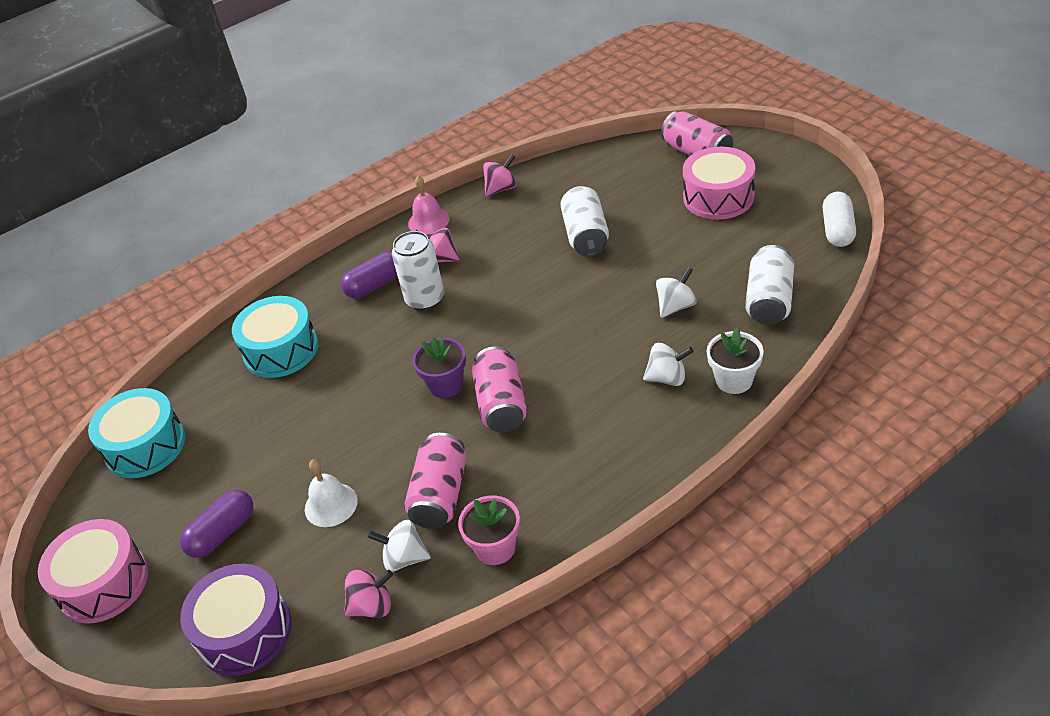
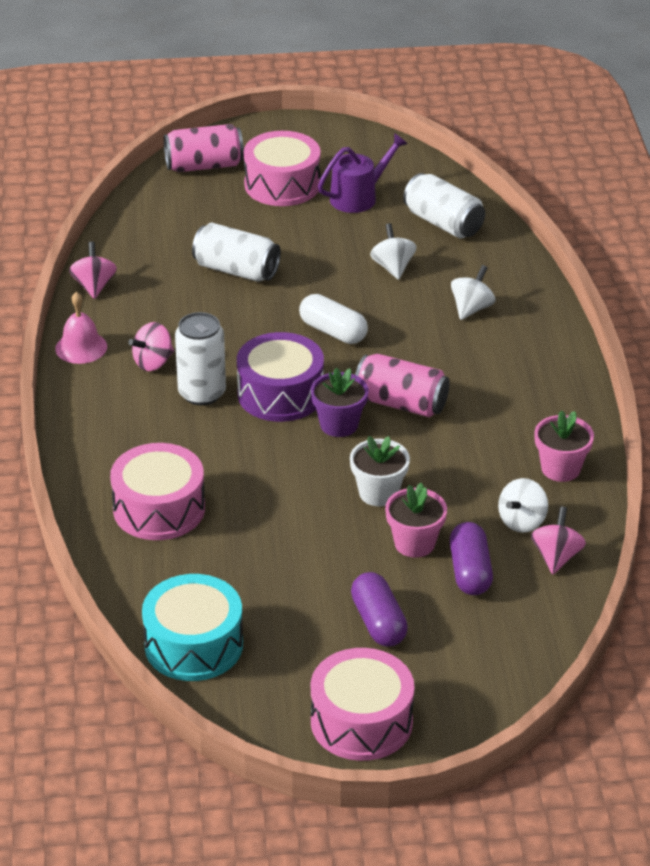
camera: 65 degrees left, 5 degrees down
(244, 631) = (512, 641): purple drum -> purple drum (280, 394)
(281, 350) = (159, 509): turquoise drum -> pink drum
(331, 504) = (414, 543): white bell -> pink flower pot
(375, 285) = (138, 415): purple capsule -> purple capsule (470, 571)
(440, 495) = (471, 476): pink can -> none
(734, 380) = (511, 280): white flower pot -> white flower pot (378, 493)
(748, 240) = (358, 197): none -> purple watering can
(837, 230) = (403, 154): white capsule -> white capsule (333, 331)

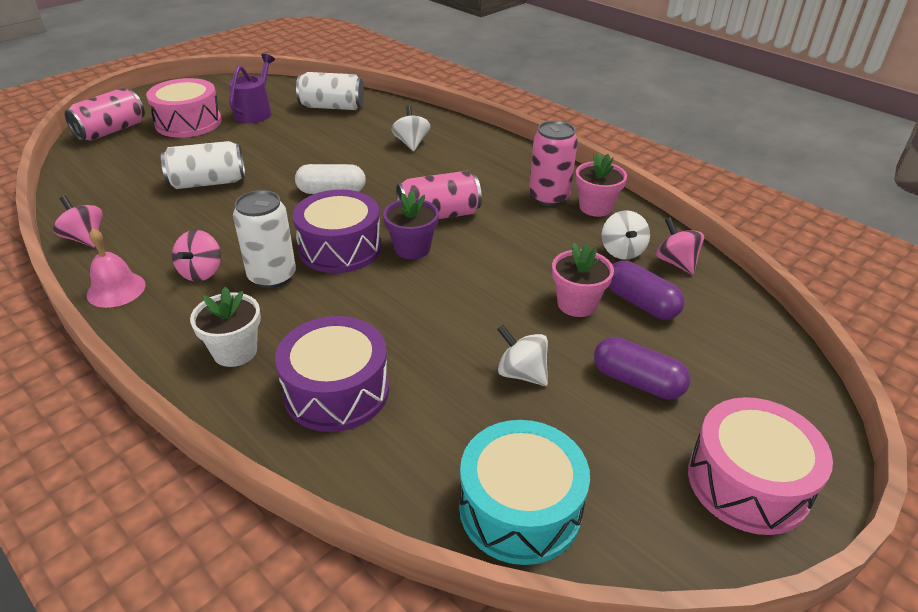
camera: 40 degrees left, 0 degrees up
(159, 509) = (336, 391): pink drum -> purple drum
(378, 493) = (503, 281): white flower pot -> white flower pot (235, 351)
(393, 267) = (328, 140): white spinning top -> white spinning top (521, 373)
(529, 436) = (549, 197): none -> pink can

